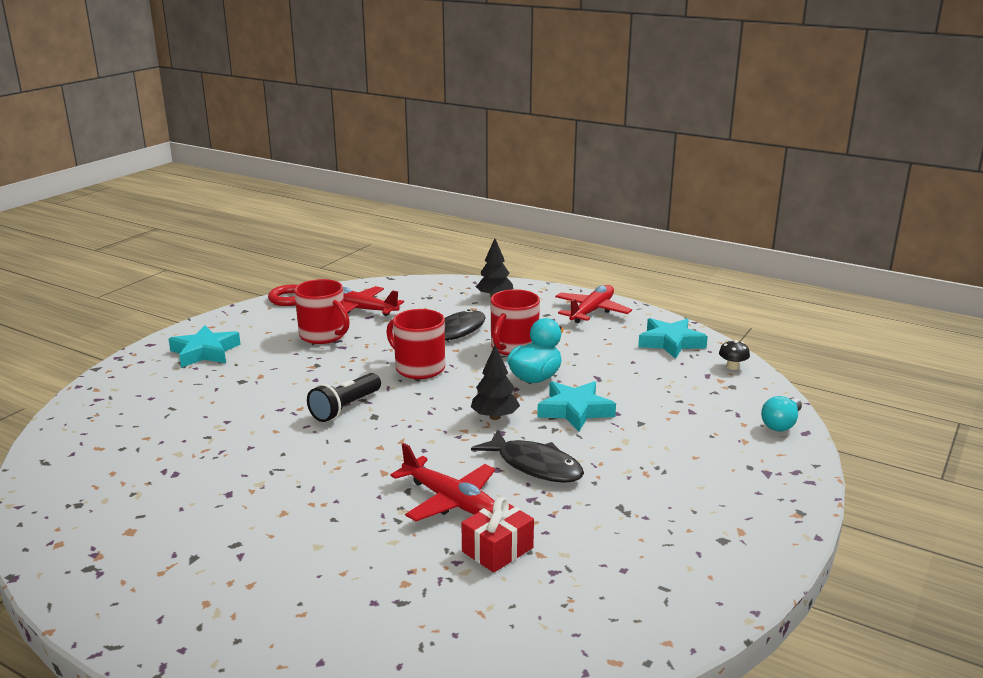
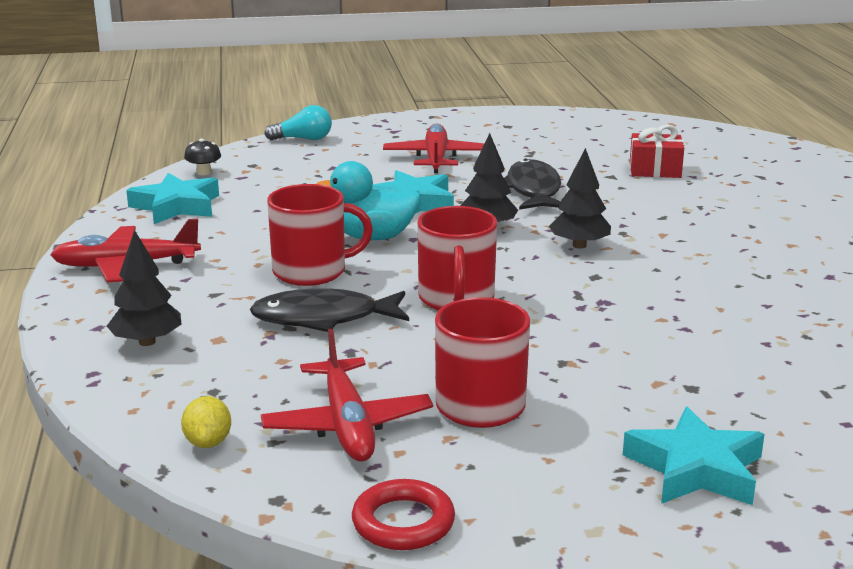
camera: 130 degrees left, 0 degrees up
(345, 408) = (611, 296): black flashlight -> none
(394, 287) = (208, 442): none -> yellow lemon
(419, 433) = (579, 245): none -> black tree
(450, 500) = (640, 200): red plane -> red plane (436, 158)

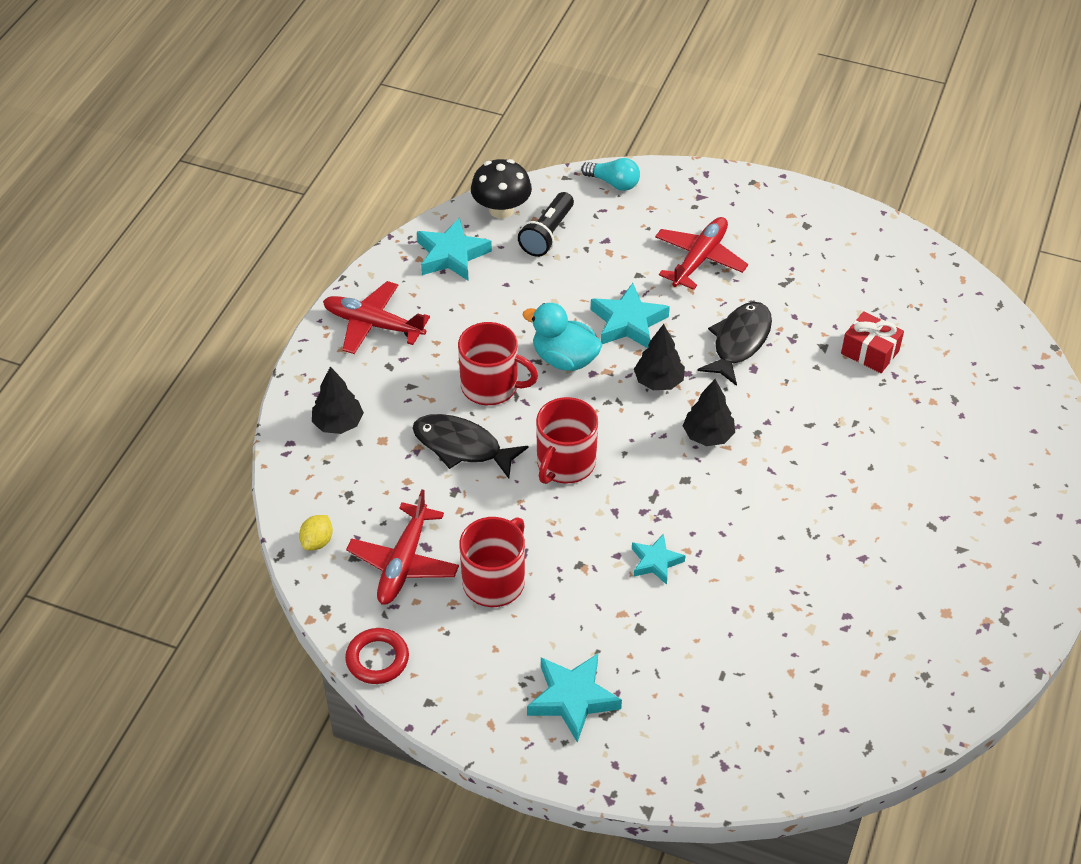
camera: 30 degrees right, 25 degrees up
(204, 172) = (501, 209): black mushroom -> black mushroom, size x1.90
(268, 175) = (547, 234): none -> black flashlight
(641, 336) = (655, 562): none -> turquoise star

